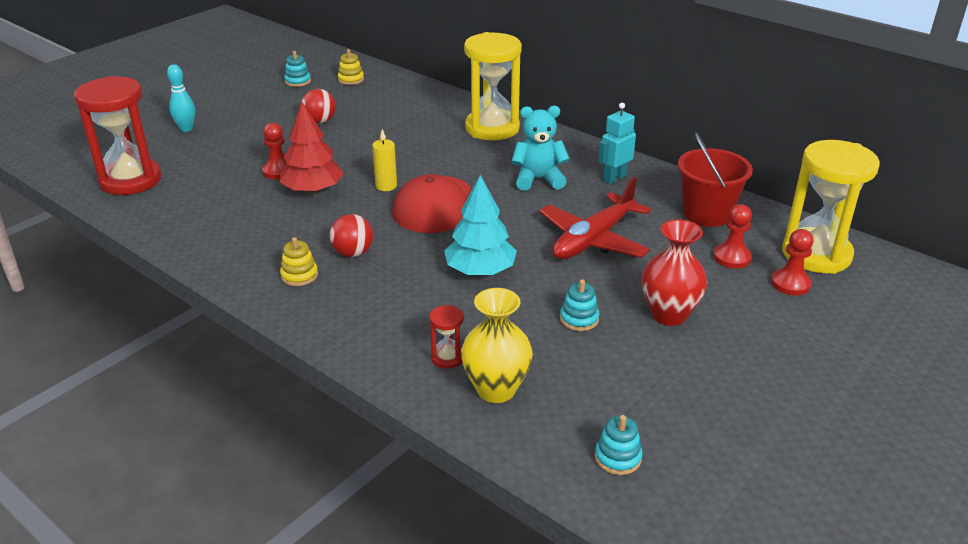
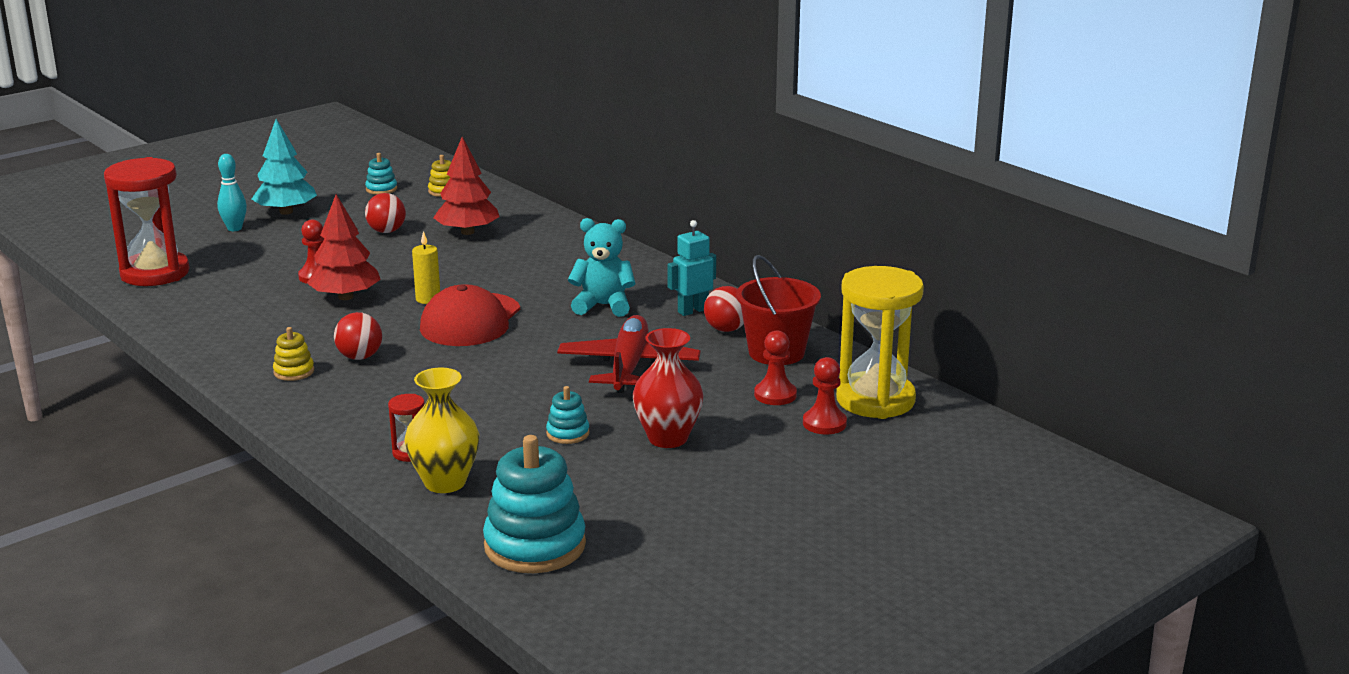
camera: 10 degrees right, 10 degrees down
(389, 116) = (467, 232): none -> red tree
(480, 271) = (487, 383): turquoise tree -> turquoise tree (286, 212)
(492, 128) = (580, 252): yellow hourglass -> none
(593, 240) = (628, 366): red plane -> red plane turned 135 degrees clockwise
(618, 457) = (535, 546): turquoise stacking toy -> turquoise stacking toy, size x2.09
(652, 194) = (726, 329): none -> red ball

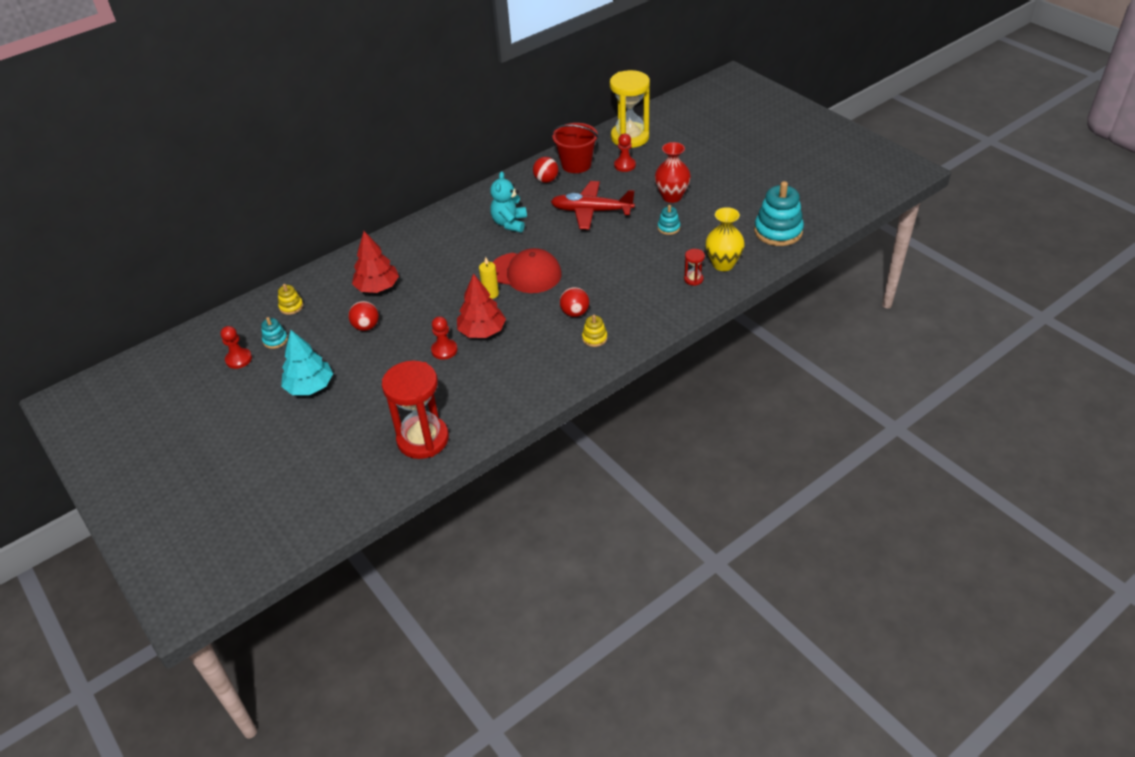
camera: 85 degrees left, 20 degrees up
(234, 228) = (339, 411): turquoise bowling pin -> none
(692, 311) = (520, 191): turquoise robot -> none
(824, 423) = (654, 152): red pawn -> red pawn (238, 359)

